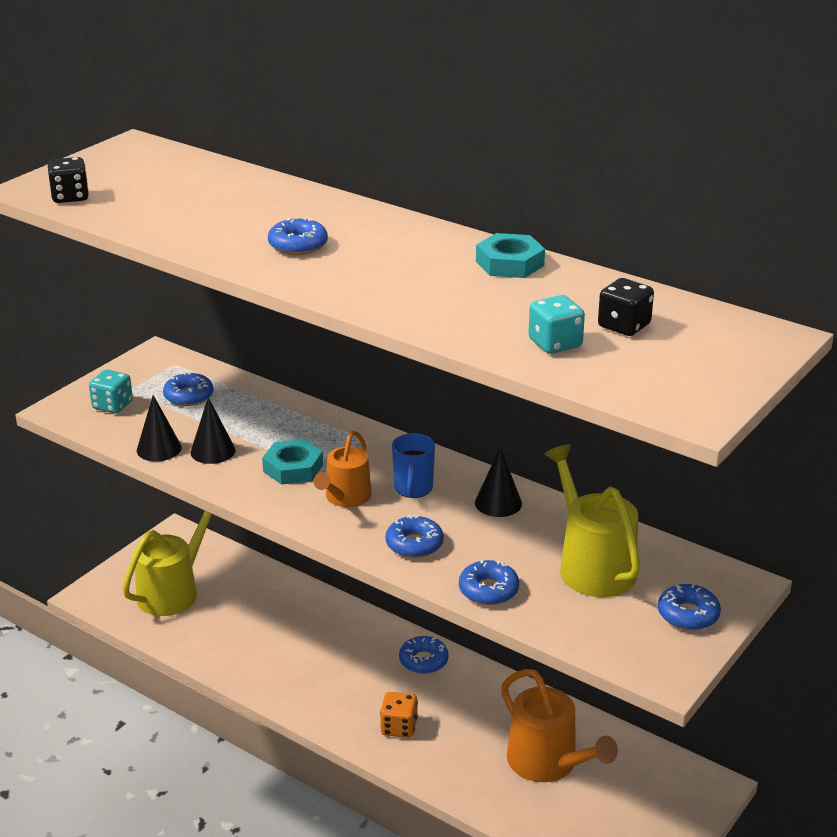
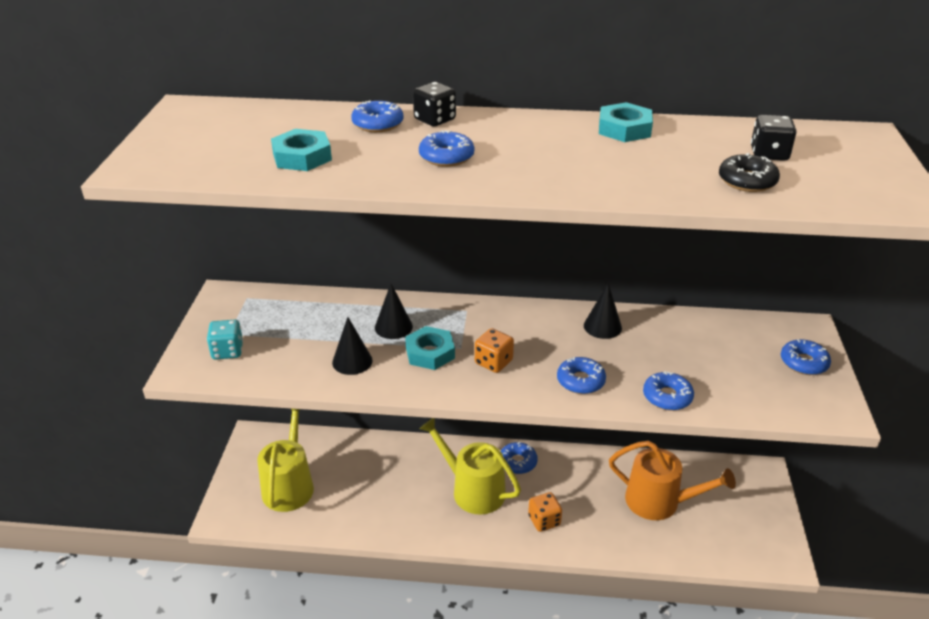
camera: 30 degrees left, 5 degrees up
(70, 197) = (184, 166): black dice -> black dice (435, 119)
(159, 449) = (305, 375): black cone -> black cone (393, 327)
(173, 213) = (302, 157): none -> turquoise nut
(188, 396) = (286, 321): blue donut -> blue donut (378, 124)
(345, 497) = (493, 362): orange watering can -> orange dice
(413, 489) = (534, 337): blue mug -> none
(555, 343) = (747, 181): turquoise dice -> black donut
(592, 566) = (711, 351): yellow watering can -> yellow watering can (473, 490)

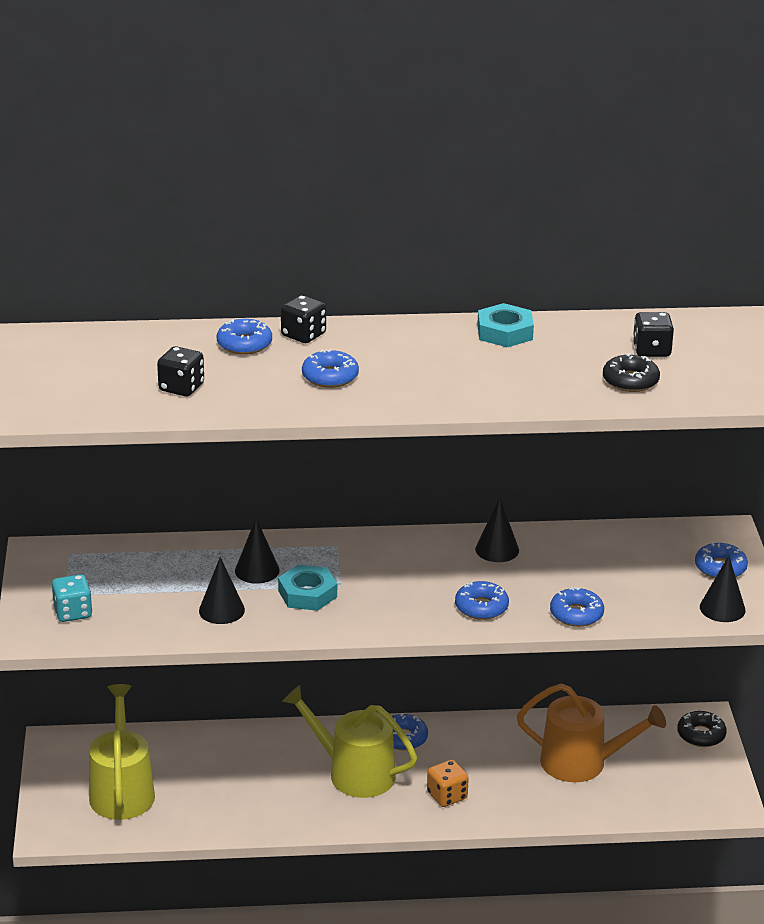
camera: 10 degrees left, 5 degrees down
(302, 157) = (181, 387): turquoise nut -> black dice
(493, 362) = (381, 597): orange dice -> none
(761, 486) = (701, 735): none -> black donut
(806, 404) = (722, 608): none -> black cone

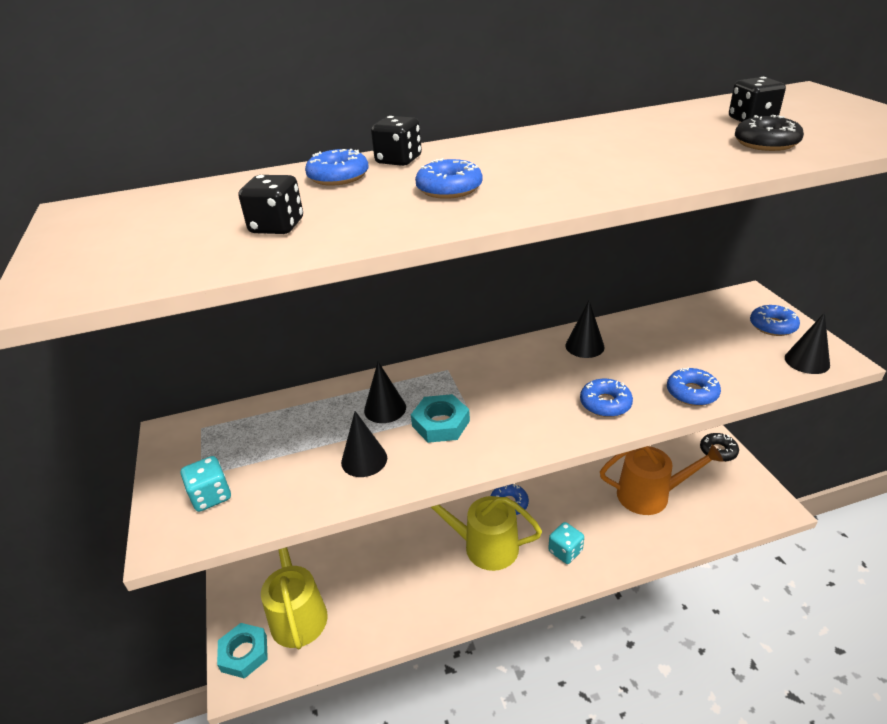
camera: 10 degrees left, 5 degrees up
(447, 796) = (565, 551): orange dice -> turquoise dice
(505, 332) = (598, 129): turquoise nut -> turquoise nut (244, 653)

